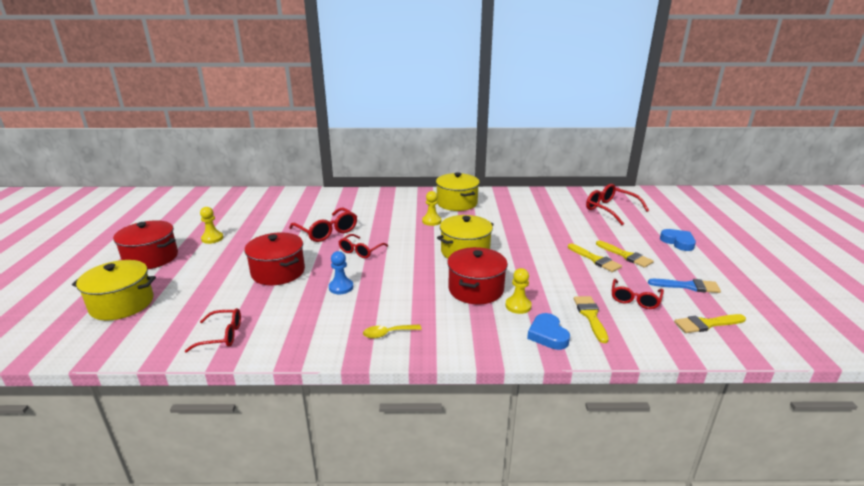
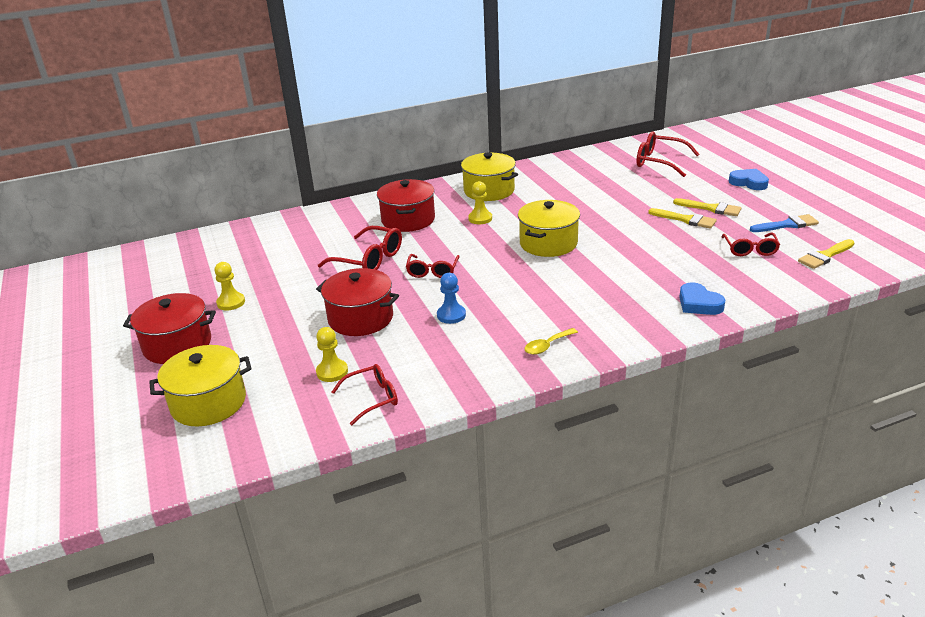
camera: 20 degrees left, 5 degrees up
(476, 289) = (595, 279): red pot -> red pot (408, 220)
(518, 306) = (649, 284): yellow pawn -> yellow pawn (332, 372)
(590, 316) = (723, 276): yellow brush -> none

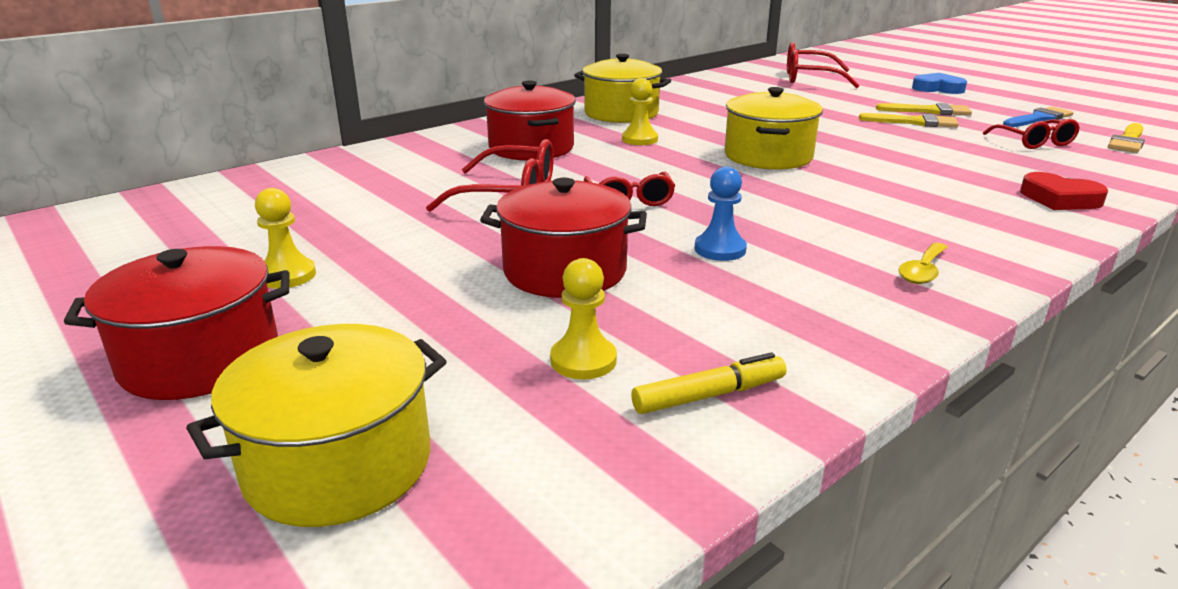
camera: 20 degrees left, 5 degrees down
(372, 398) = (708, 395): red glasses -> yellow marker
(699, 304) = (1059, 199): blue heart -> red heart

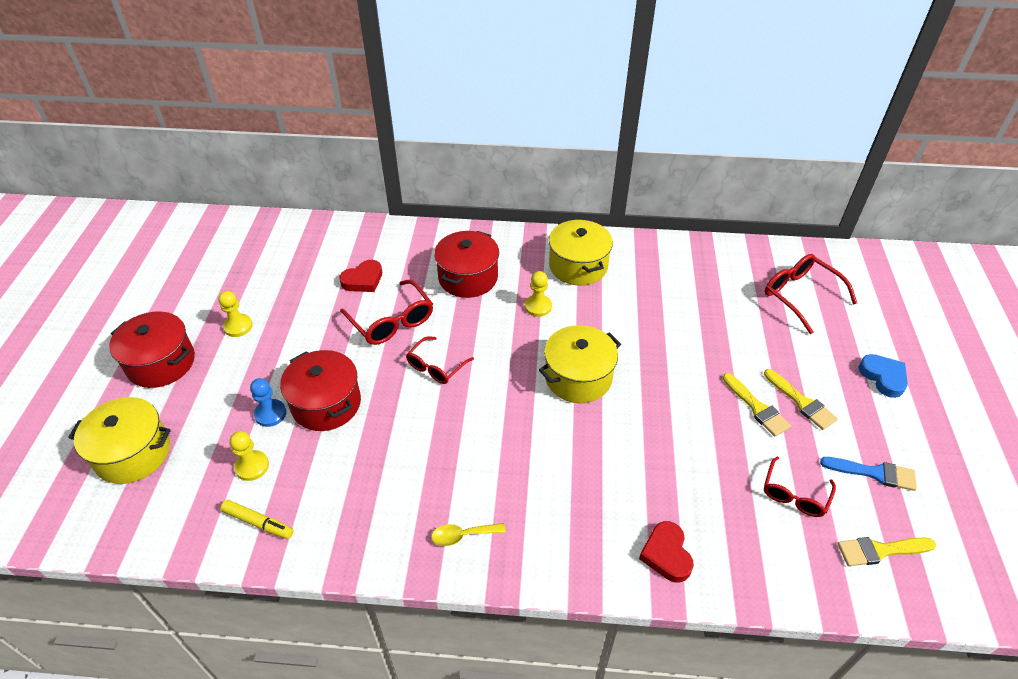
camera: 45 degrees right, 20 degrees up
(407, 186) = (363, 280): none -> red heart
(720, 249) = (407, 441): blue pawn -> blue pawn (270, 414)

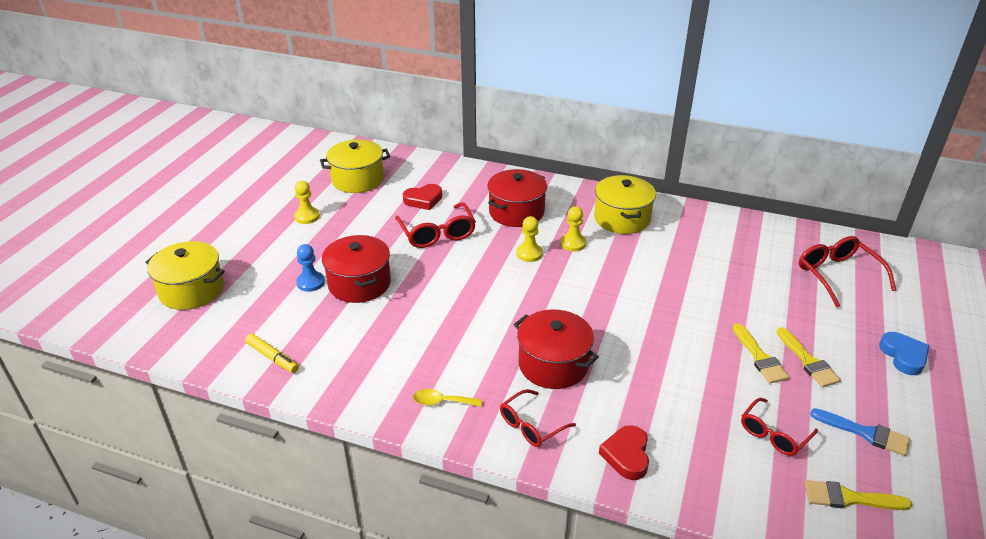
camera: 15 degrees right, 10 degrees down
(161, 363) = (236, 232): red pot -> red pot (553, 364)
(252, 466) = (282, 317): yellow pawn -> yellow pawn (529, 254)
(436, 366) = (464, 273): red glasses -> red glasses (531, 425)
(578, 377) = (591, 303): yellow pot -> yellow pot (357, 180)

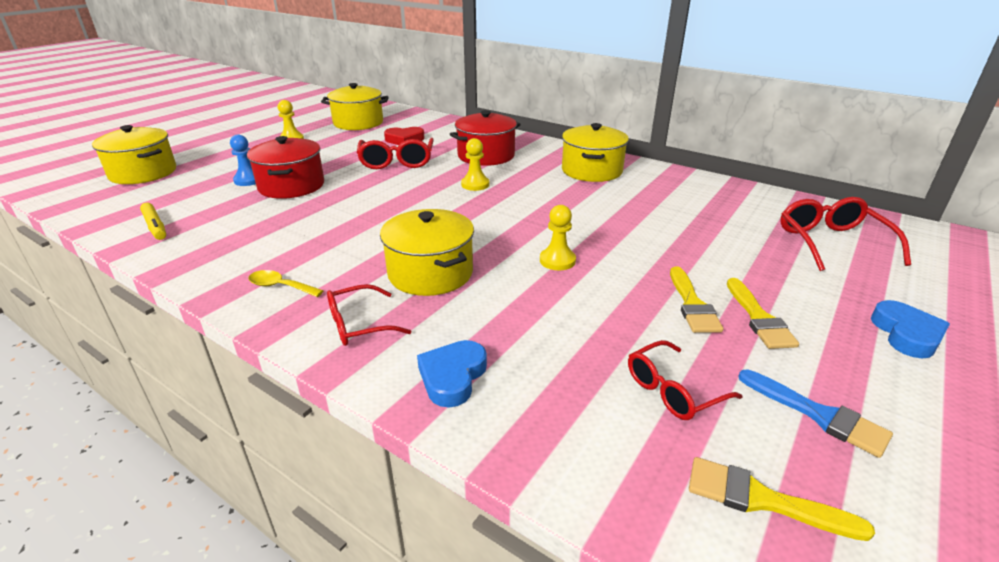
camera: 15 degrees right, 5 degrees down
(553, 364) = (430, 273): red pot -> yellow pot
(573, 243) = (526, 182): yellow pawn -> yellow pawn (557, 260)
(626, 455) = (452, 377): red heart -> blue heart

